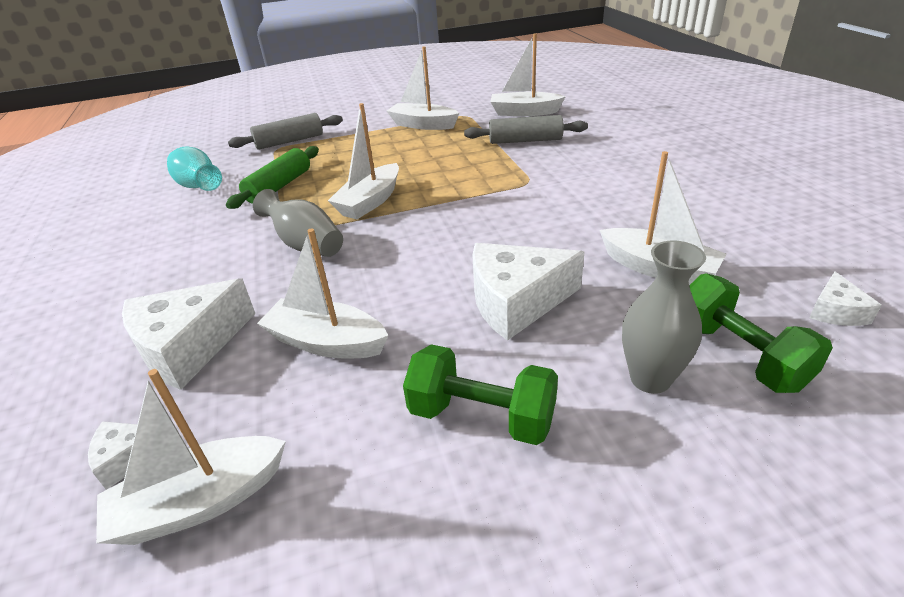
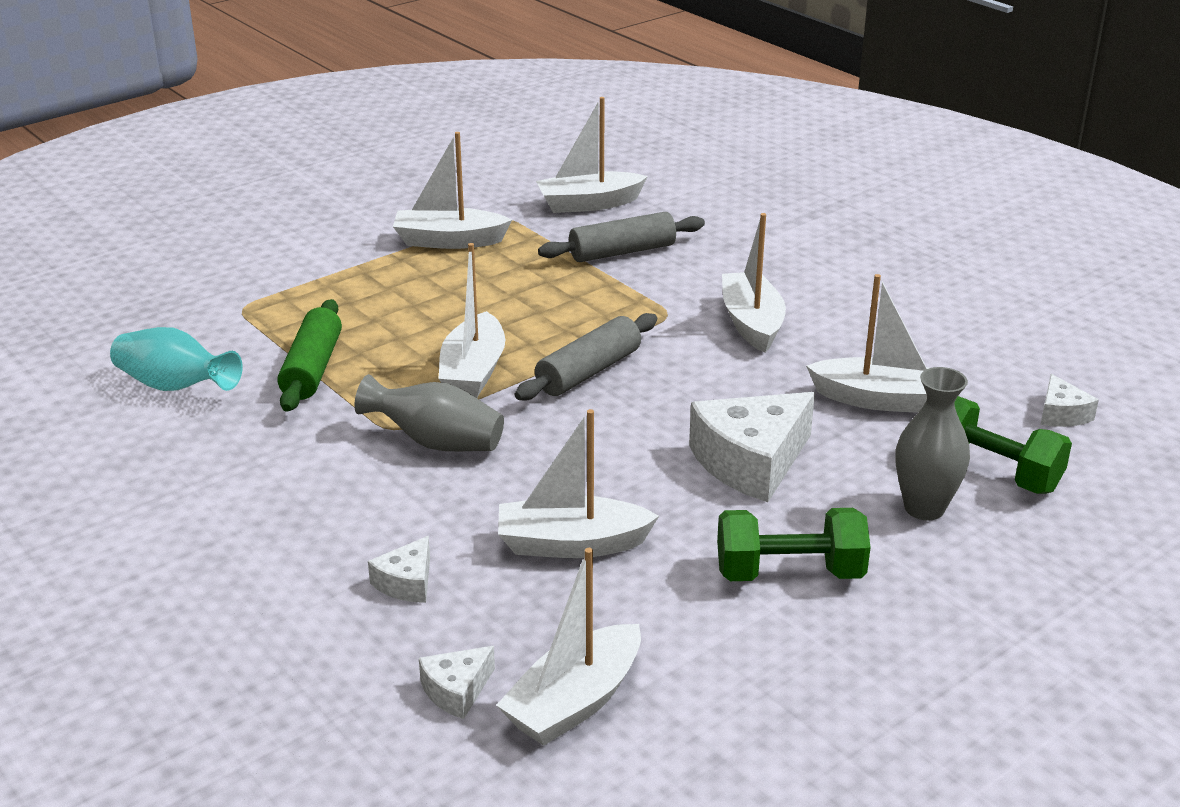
camera: 25 degrees left, 5 degrees down
(189, 347) = (407, 583): white cheese -> white cheese, size x0.49
(289, 141) = (251, 293): grey rolling pin -> grey rolling pin (588, 371)
(586, 195) = (752, 323): none -> white boat

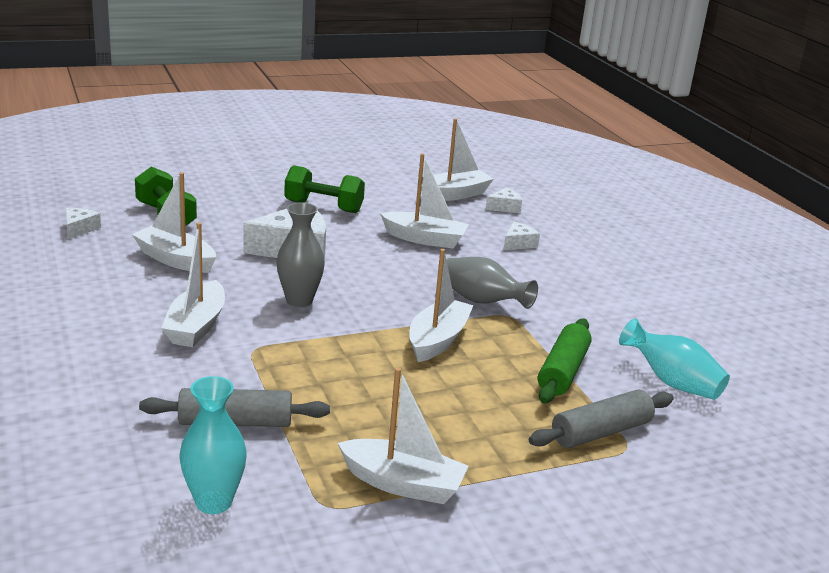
camera: 165 degrees left, 5 degrees down
(588, 204) = (214, 502): white boat -> turquoise vase
(588, 371) = (352, 320): grey rolling pin -> grey rolling pin (601, 432)
(924, 508) = (225, 212): grey vase -> grey vase (299, 300)

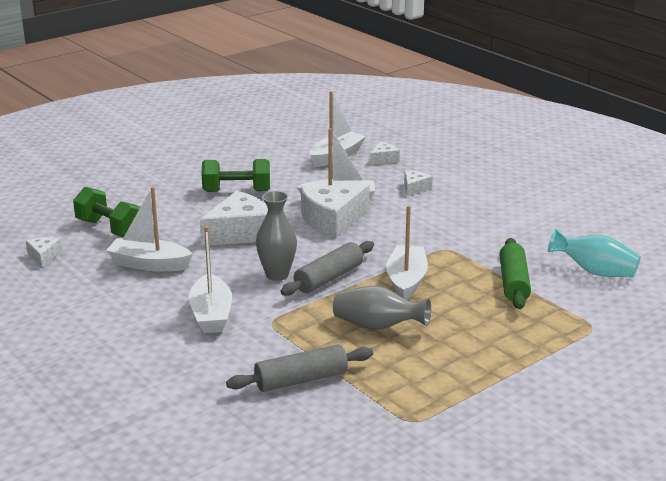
camera: 15 degrees left, 0 degrees up
(214, 502) = (330, 440): turquoise vase -> none
(402, 257) = (332, 220): none -> white cheese
(403, 484) = (455, 392): white boat -> none
(481, 301) = (418, 242): grey vase -> grey vase (377, 326)
(601, 432) = (568, 321): grey rolling pin -> grey rolling pin (329, 278)

